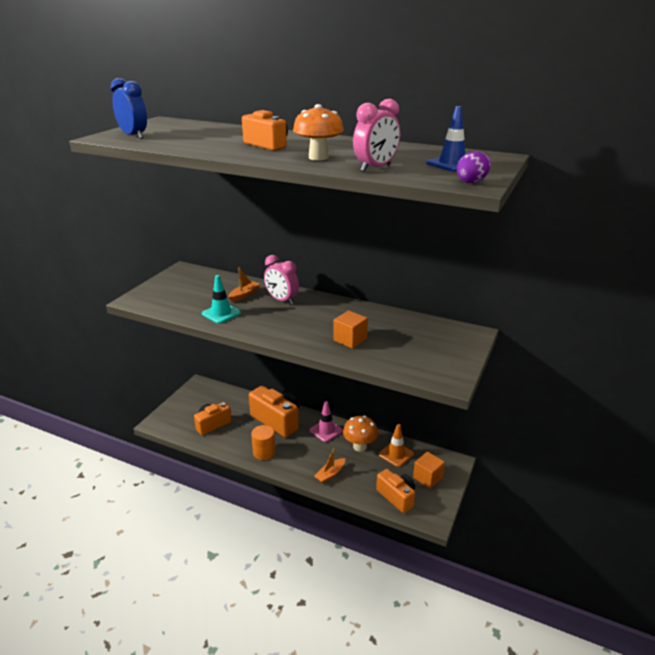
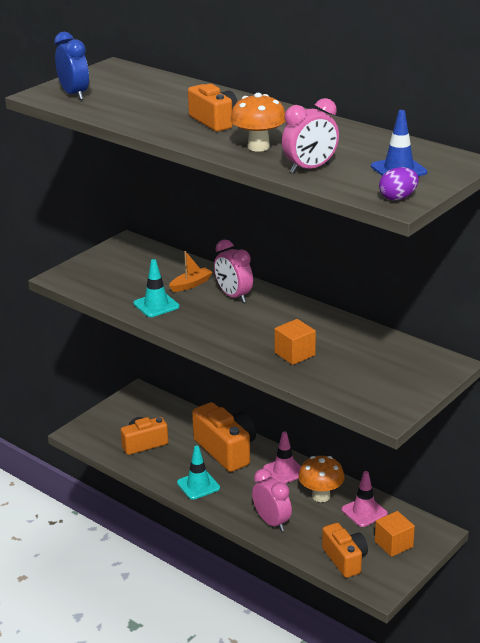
camera: 15 degrees right, 0 degrees up
(264, 452) = (198, 485): orange cylinder -> turquoise traffic cone
(330, 474) = (272, 522): orange boat -> pink clock
(396, 454) = (364, 512): orange traffic cone -> pink traffic cone

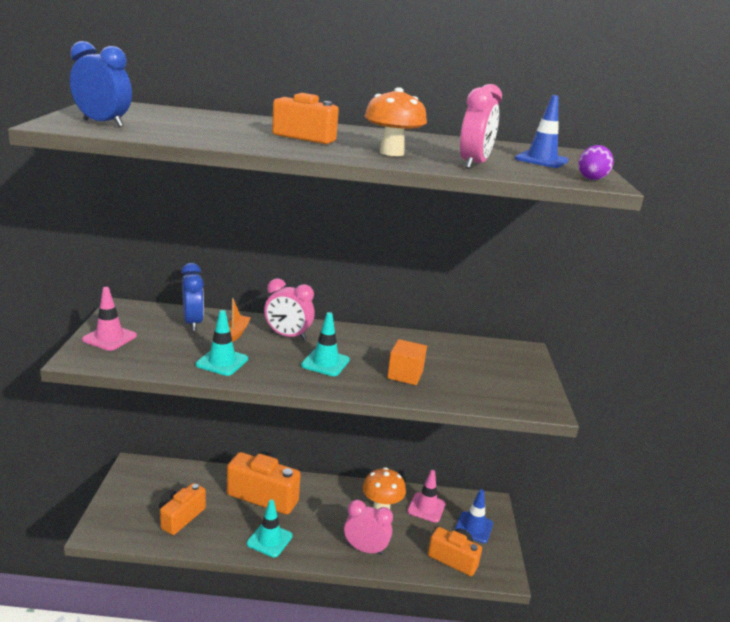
camera: 40 degrees left, 5 degrees down
(168, 267) = (193, 323): none -> blue clock
(238, 326) = (325, 363): none -> turquoise traffic cone
(284, 471) = (332, 495): pink traffic cone -> pink traffic cone (109, 338)
(393, 544) = (473, 527): orange cube -> blue traffic cone

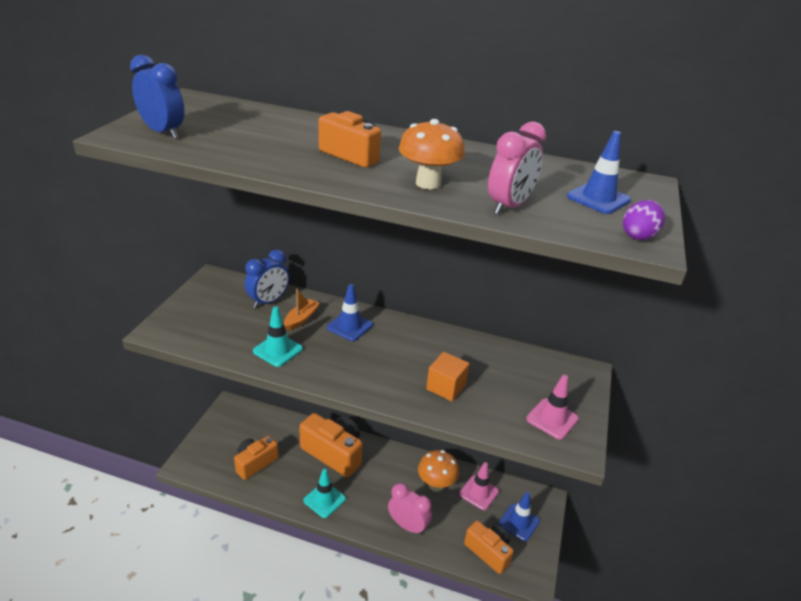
camera: 15 degrees right, 10 degrees up
(109, 338) = (190, 311): pink traffic cone -> pink traffic cone (552, 419)
(193, 323) = (268, 301): blue clock -> blue clock turned 45 degrees clockwise
(288, 336) = (350, 326): pink clock -> blue traffic cone
(325, 363) = (373, 363): turquoise traffic cone -> none

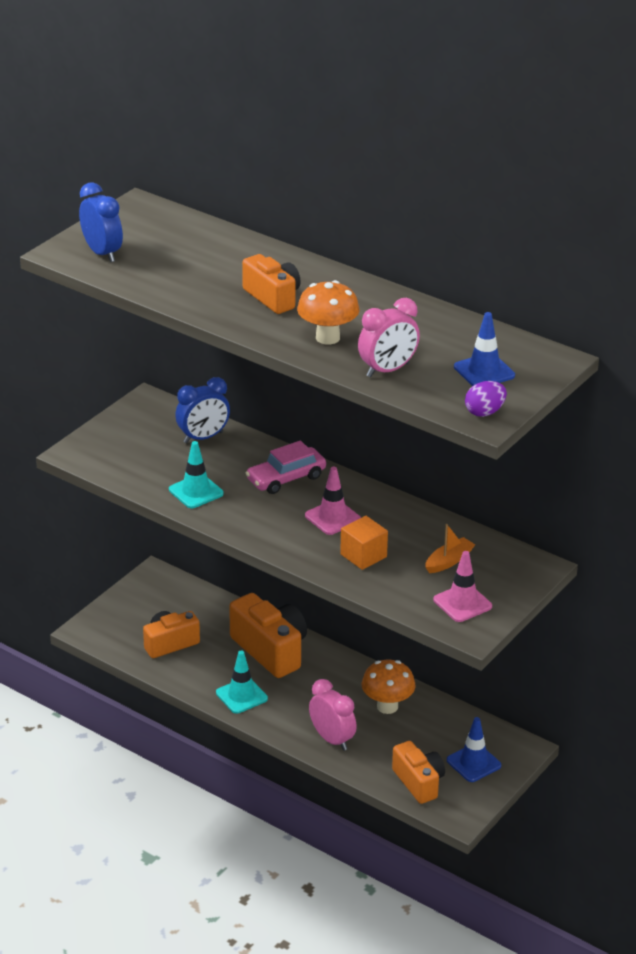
camera: 20 degrees right, 0 degrees up
(301, 319) = (233, 462): orange boat -> orange boat (449, 561)
(350, 326) = (286, 478): blue traffic cone -> pink car
(479, 493) = (438, 725): pink traffic cone -> pink traffic cone (332, 517)

